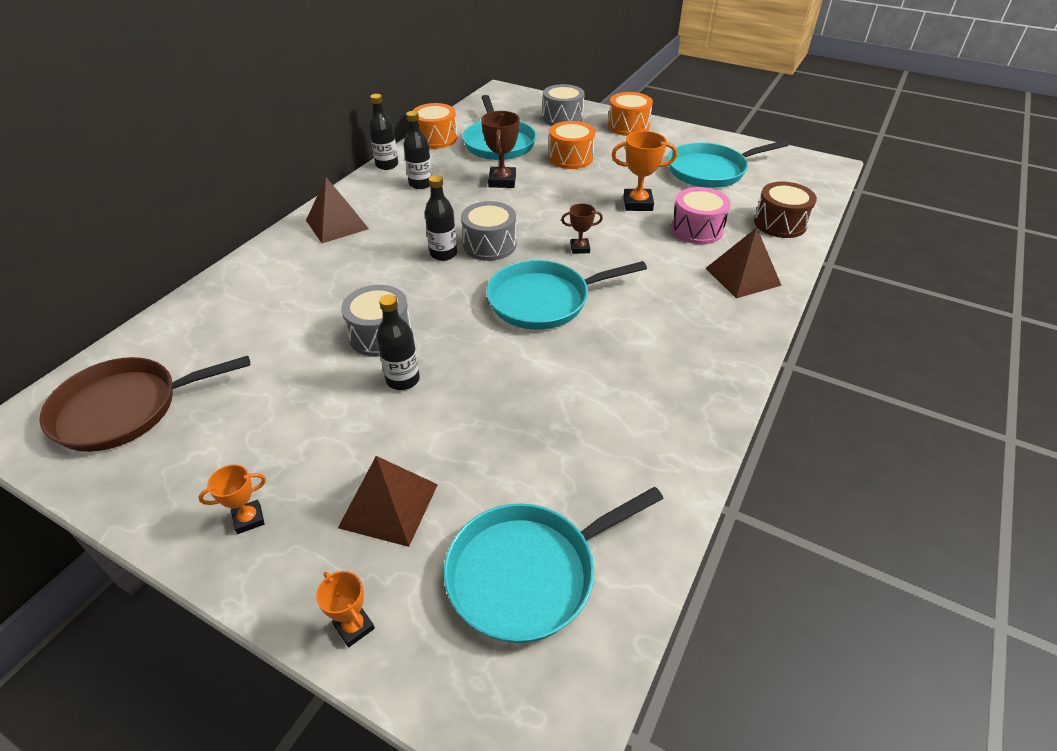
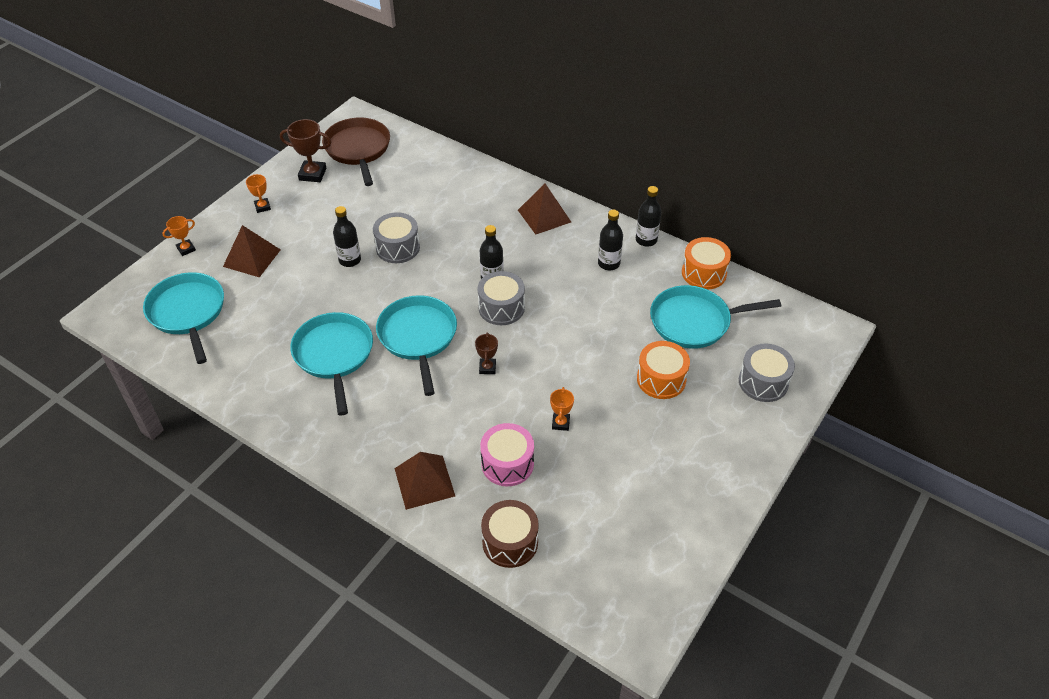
camera: 95 degrees right, 5 degrees up
(502, 181) = (612, 321): brown trophy -> brown trophy (312, 174)
(628, 126) = (744, 444): orange drum -> none
(637, 204) = (560, 423): orange trophy -> orange trophy, size x0.60
(710, 171) = (629, 505): turquoise pan -> turquoise pan (334, 355)

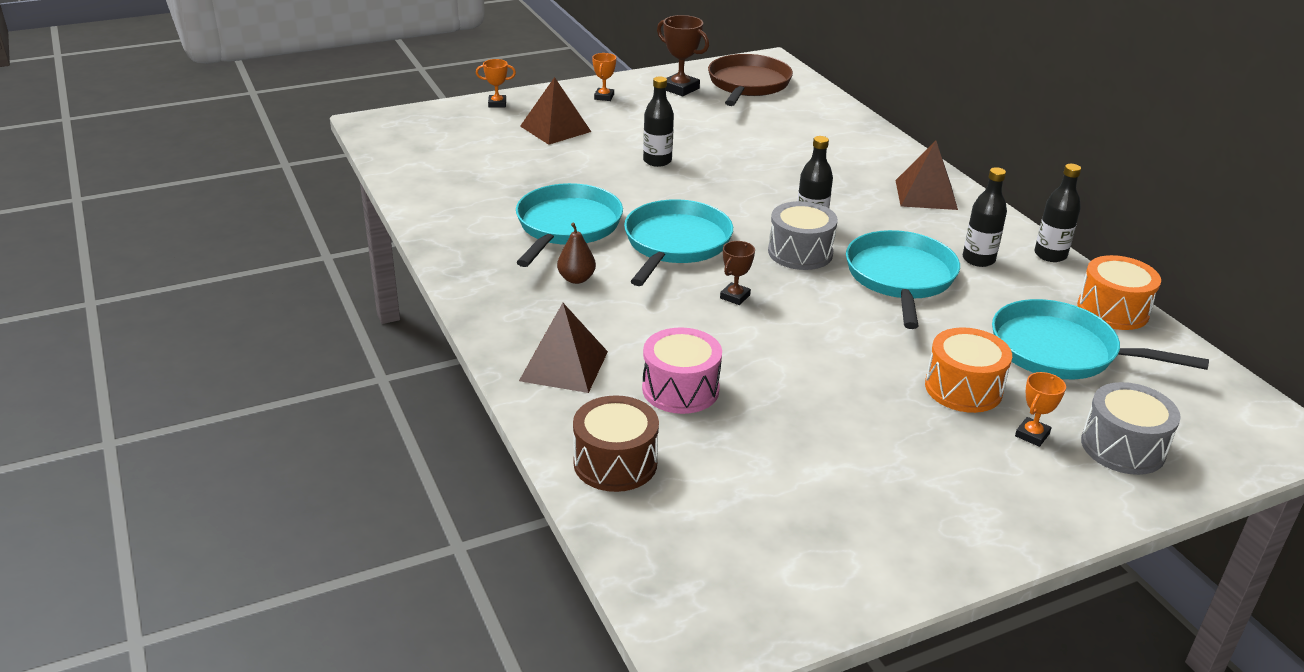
camera: 30 degrees right, 15 degrees down
(187, 312) = (451, 147): turquoise pan -> turquoise pan (900, 277)
(377, 401) = (576, 279): none -> brown pear
(398, 247) = (721, 167): grey drum -> none
(560, 423) = (784, 378): orange trophy -> orange trophy (1032, 435)

